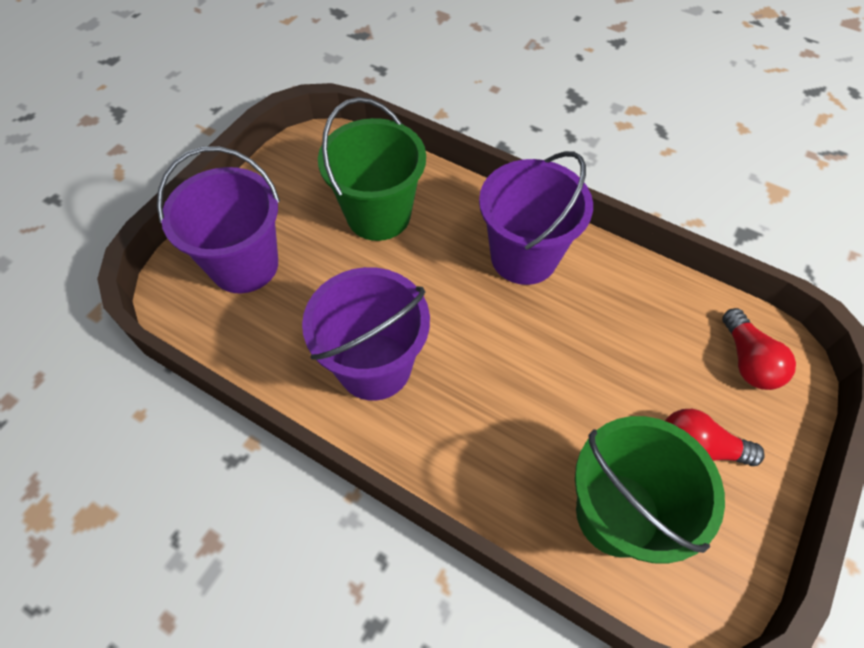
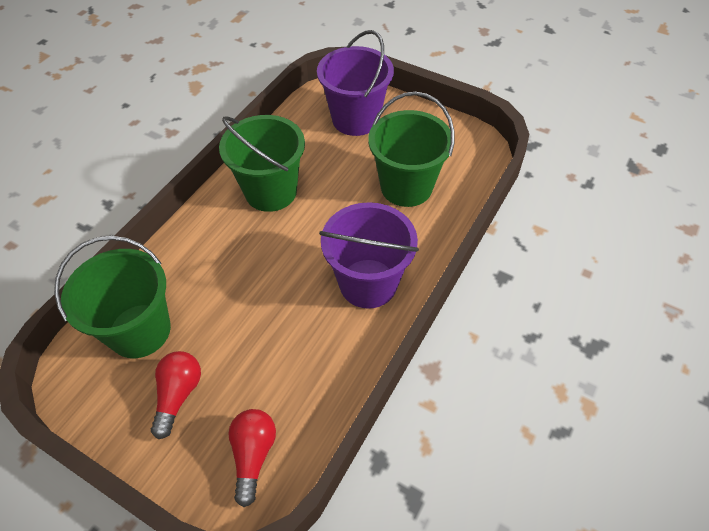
camera: 90 degrees right, 5 degrees down
(374, 366) = (271, 191): purple bucket -> green bucket
(748, 361) = (253, 455): red light bulb -> red light bulb turned 105 degrees clockwise

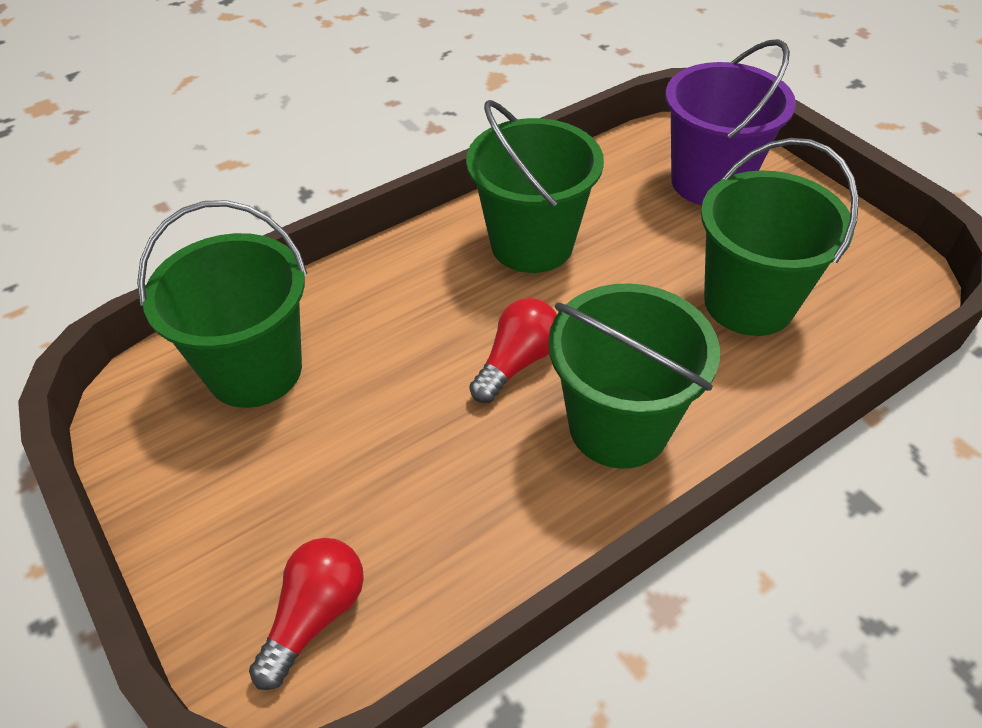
camera: 25 degrees right, 5 degrees down
(178, 395) = (258, 480): red light bulb -> red light bulb (517, 362)
(368, 283) = (618, 426): purple bucket -> green bucket

